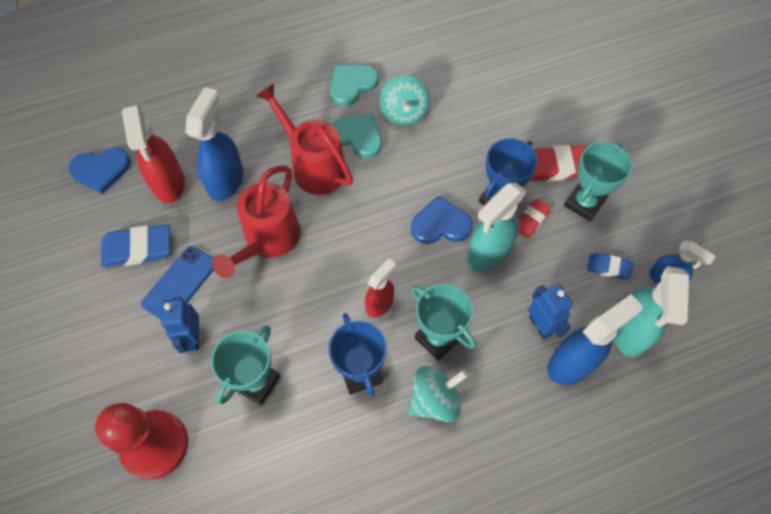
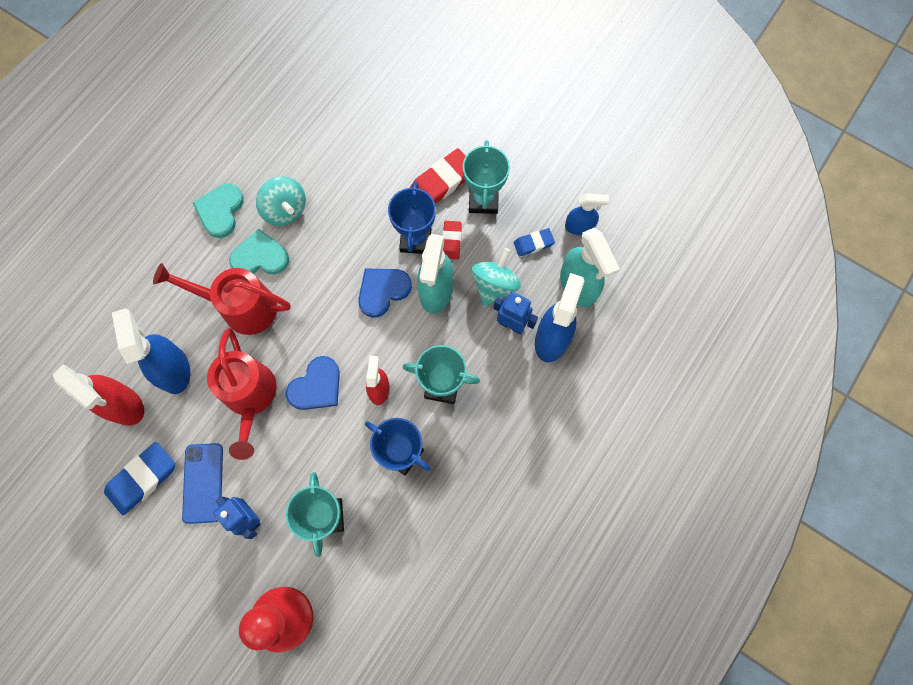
camera: 35 degrees left, 10 degrees up
(101, 170) = (51, 433): blue heart -> blue heart (316, 386)
(435, 400) = (471, 435): turquoise spinning top -> turquoise spinning top (494, 285)

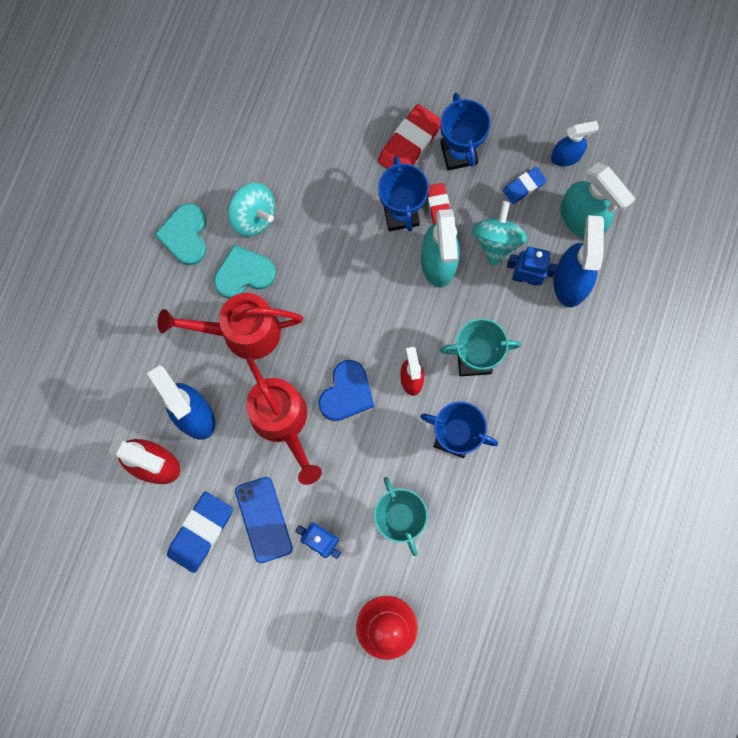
camera: 15 degrees left, 5 degrees up
(383, 291) = (383, 277): blue heart -> none
(483, 200) = (458, 153): turquoise trophy -> blue trophy

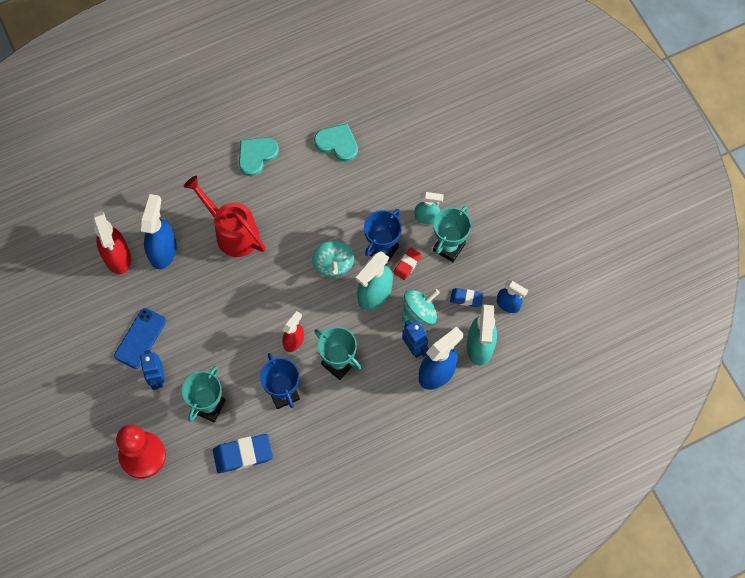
camera: 45 degrees right, 10 degrees down
(200, 532) = (103, 313): blue eraser -> blue eraser (243, 454)
(244, 273) = (265, 203): turquoise heart -> turquoise heart (337, 143)
(253, 217) = (302, 179): turquoise spinning top -> turquoise spinning top (333, 264)
(283, 422) = (203, 299): red watering can -> none
(346, 393) = (252, 315): blue heart -> none
(409, 144) = (427, 217): red eraser -> turquoise spray bottle
(458, 153) = (449, 247): blue trophy -> turquoise trophy

